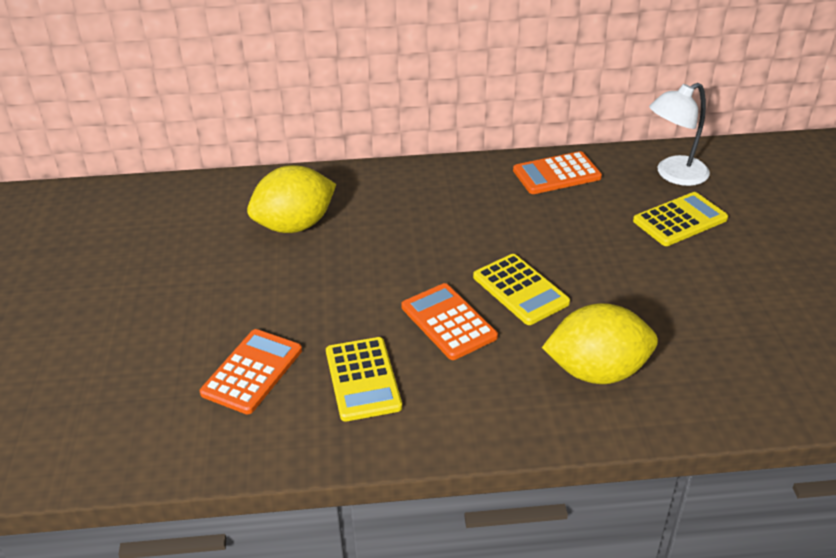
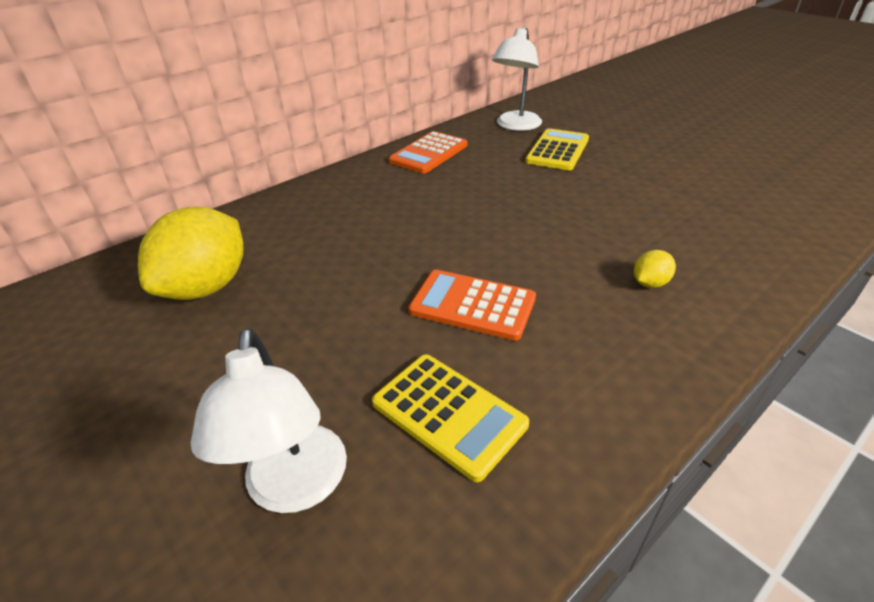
camera: 35 degrees left, 0 degrees up
(252, 372) = (296, 488): orange calculator -> white lamp
(520, 290) = (504, 247): yellow calculator -> none
(597, 371) = (650, 283): yellow lemon -> yellow lemon, size x0.42

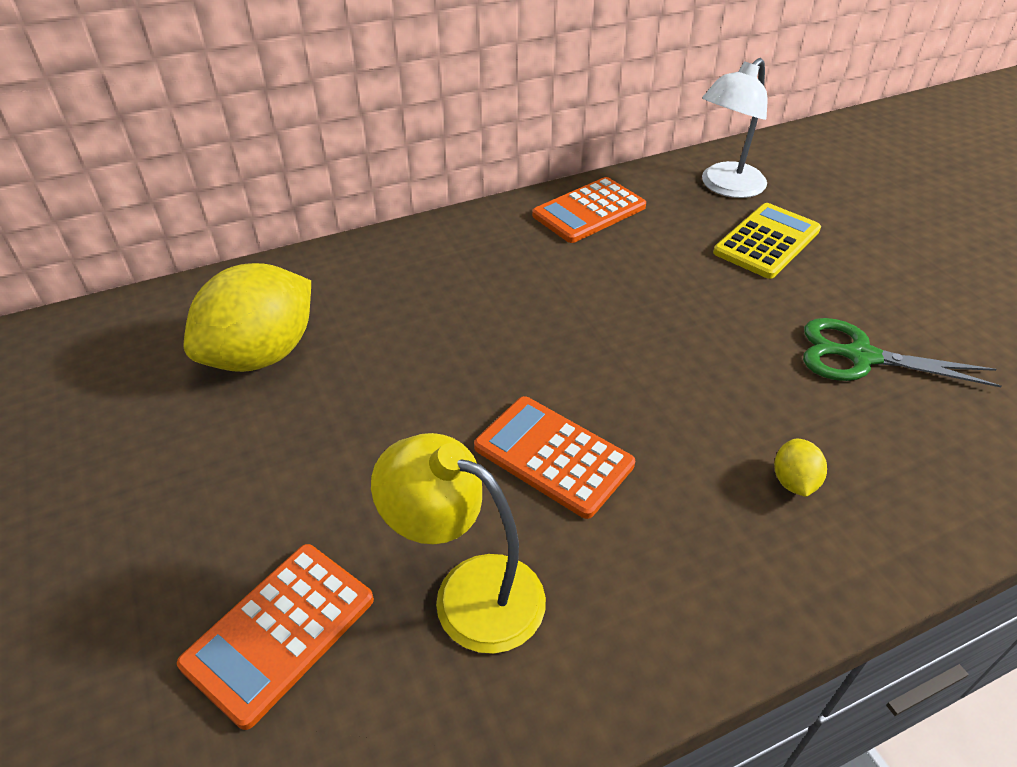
camera: 15 degrees right, 5 degrees up
(296, 488) = (279, 631): white lamp -> orange calculator
(448, 414) = (468, 592): yellow calculator -> yellow lamp
(650, 283) = (793, 482): yellow lemon -> yellow lemon turned 60 degrees counterclockwise
(652, 202) = (860, 357): none -> green scissors

